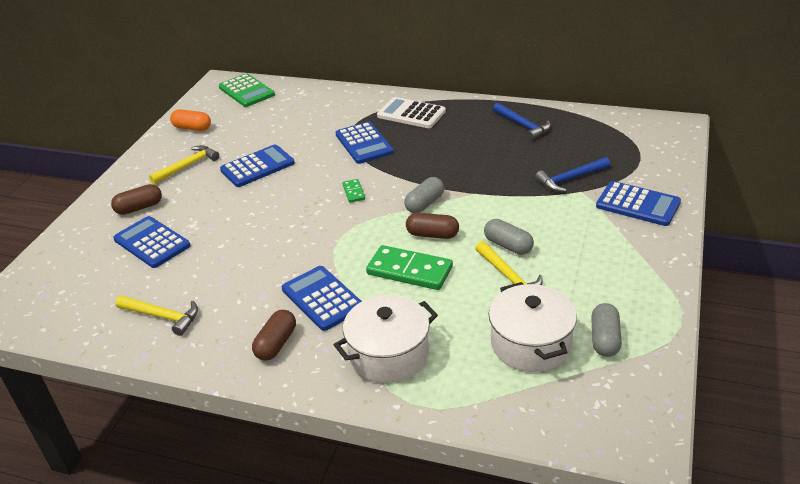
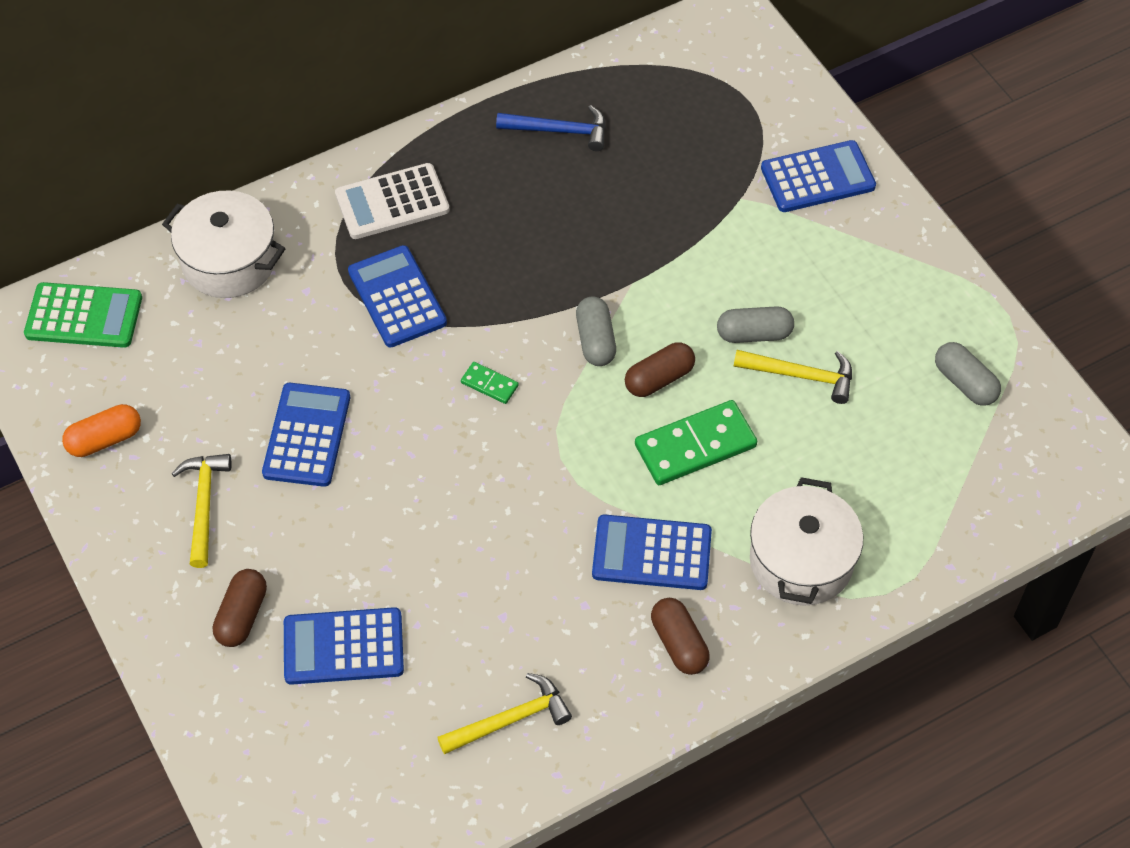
camera: 50 degrees left, 20 degrees up
(364, 143) = (397, 297): blue calculator -> blue calculator turned 135 degrees counterclockwise
(531, 344) = (910, 441): white pot -> white pot (229, 261)
(570, 179) = (710, 186): blue hammer -> none

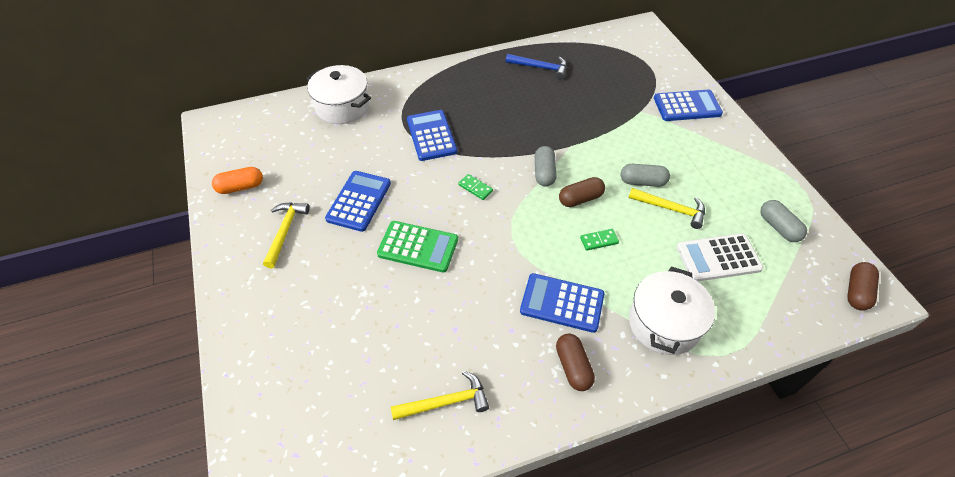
camera: 10 degrees right, 5 degrees down
(84, 316) = (253, 123): green calculator -> green calculator (418, 247)
(242, 615) = (286, 302): brown capsule -> brown capsule (857, 292)
(343, 647) = (345, 332): blue calculator -> none
(392, 202) = (440, 90): white calculator -> white calculator (718, 258)
(695, 446) = (599, 241): green domino -> green domino, size x0.48

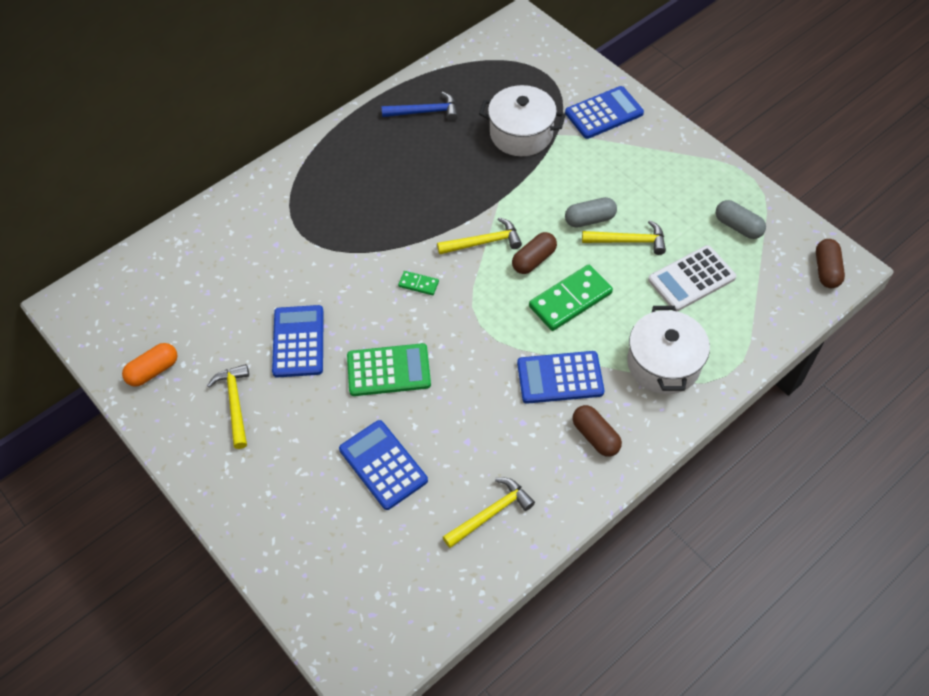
camera: 20 degrees left, 5 degrees up
(342, 107) = (217, 234): white pot -> white pot (521, 134)
(431, 136) = (340, 237): blue calculator -> blue calculator (383, 465)
(544, 173) = (484, 242): grey capsule -> yellow hammer
(599, 241) = (570, 300): green domino -> green domino, size x2.07

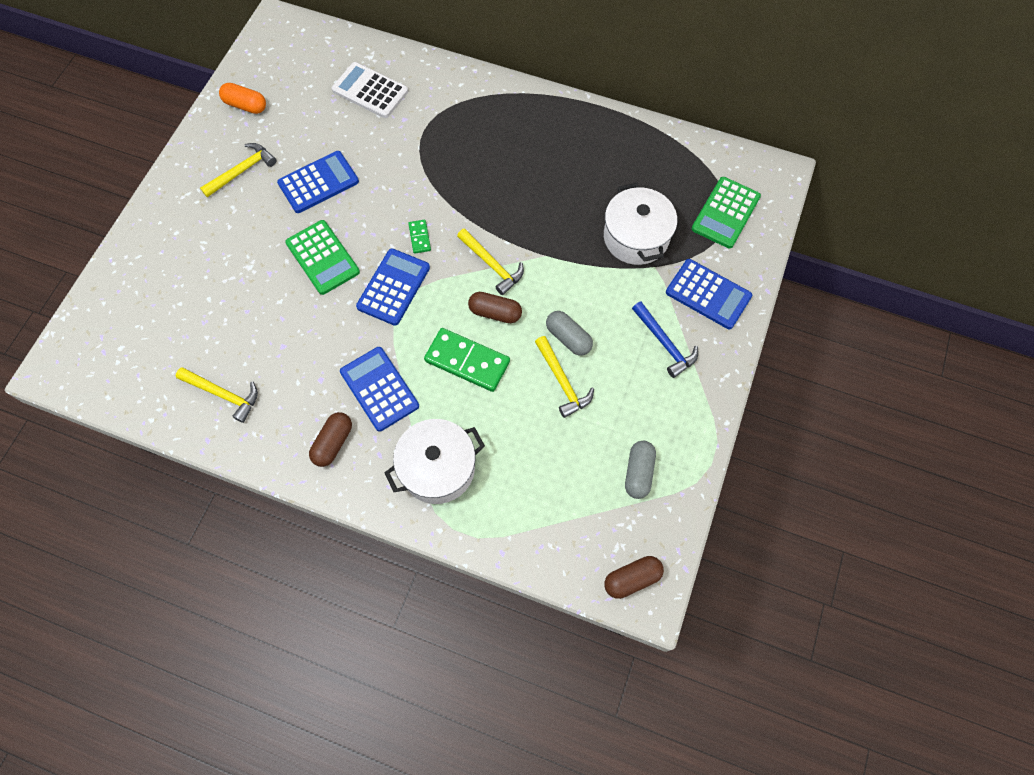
camera: 60 degrees right, 10 degrees up
(383, 465) = (233, 296): blue calculator -> blue calculator (393, 287)
(425, 112) = (612, 151): blue hammer -> blue hammer (664, 344)
(536, 69) = (725, 213): none -> green calculator
(691, 279) = (549, 454): white calculator -> white calculator (370, 91)

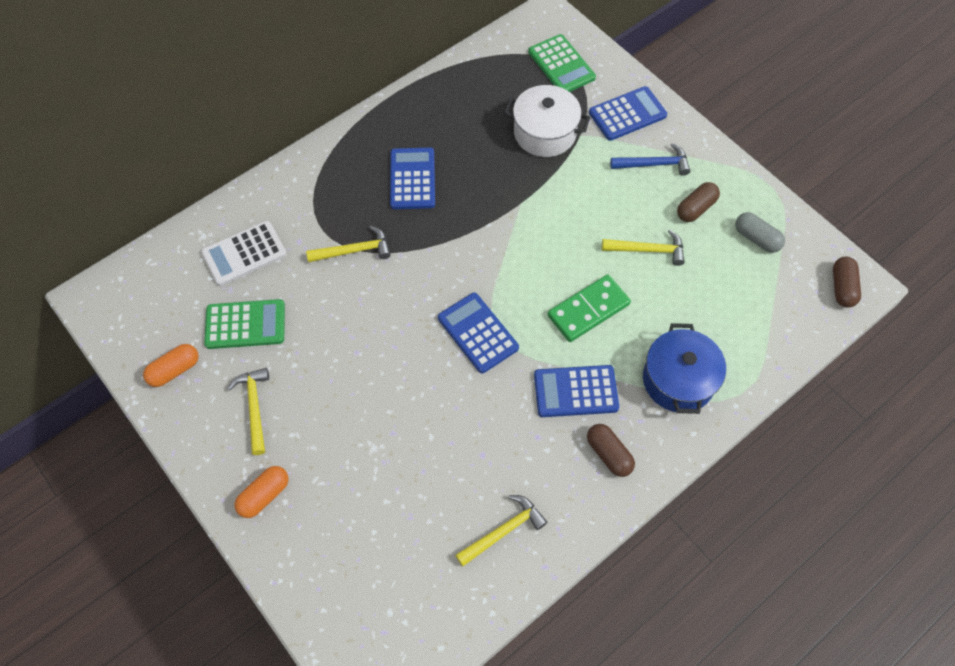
camera: 60 degrees left, 5 degrees down
(174, 217) = (264, 495): none -> orange capsule
(318, 182) = (318, 344): blue calculator -> blue calculator (412, 179)
(322, 257) = (407, 378): green calculator -> green calculator (245, 325)
(419, 237) = (439, 288): green domino -> none
(438, 468) = (678, 380): white pot -> blue pot
(492, 265) = (504, 246): yellow hammer -> yellow hammer (354, 251)
(495, 312) = (553, 266): brown capsule -> brown capsule (695, 208)
(568, 338) = (610, 226): grey capsule -> none

